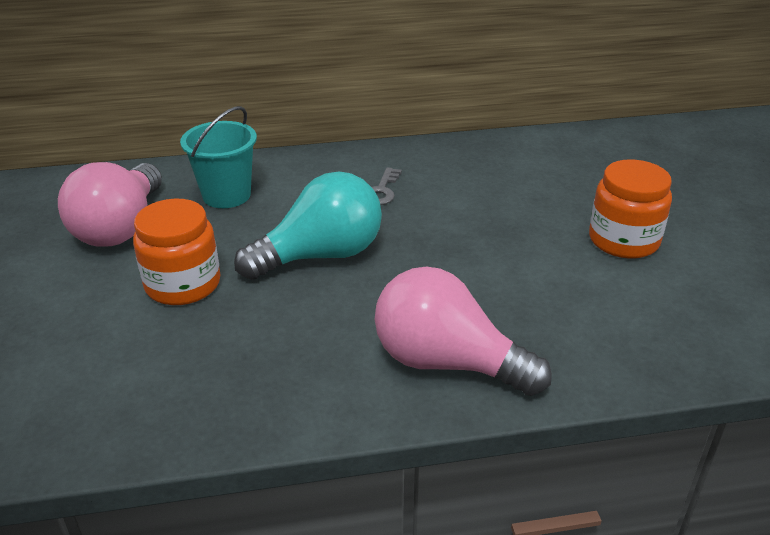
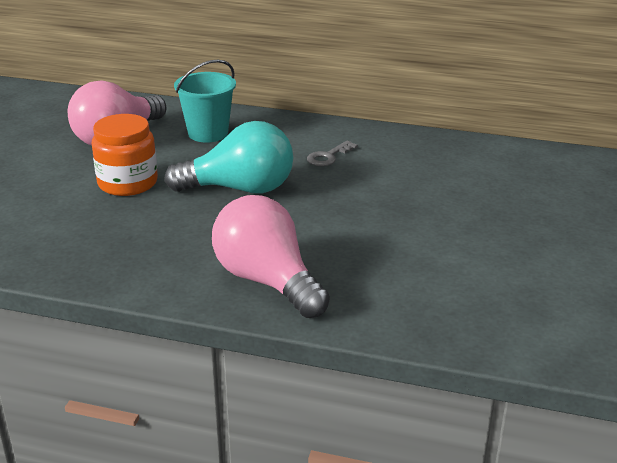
camera: 25 degrees right, 5 degrees down
(623, 240) = (500, 239): orange jar -> none

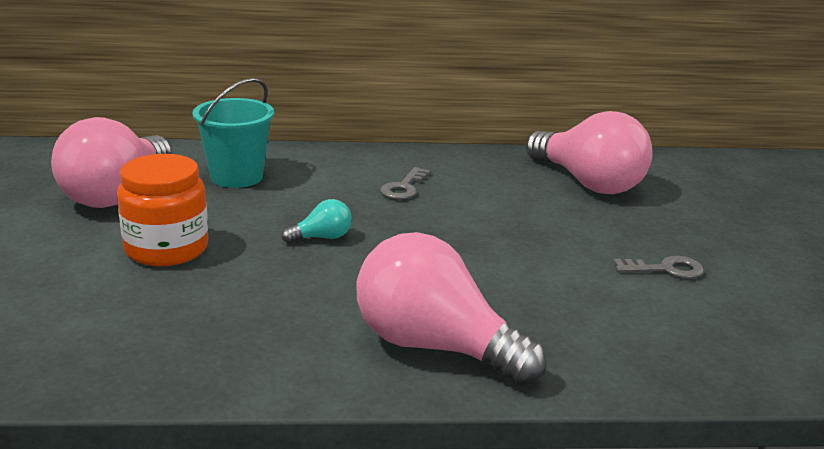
camera: 20 degrees left, 5 degrees down
(240, 189) = (322, 238): turquoise light bulb -> turquoise light bulb, size x0.43
(485, 170) = (588, 183): none -> pink light bulb
(492, 251) = (665, 269): none -> grey key

